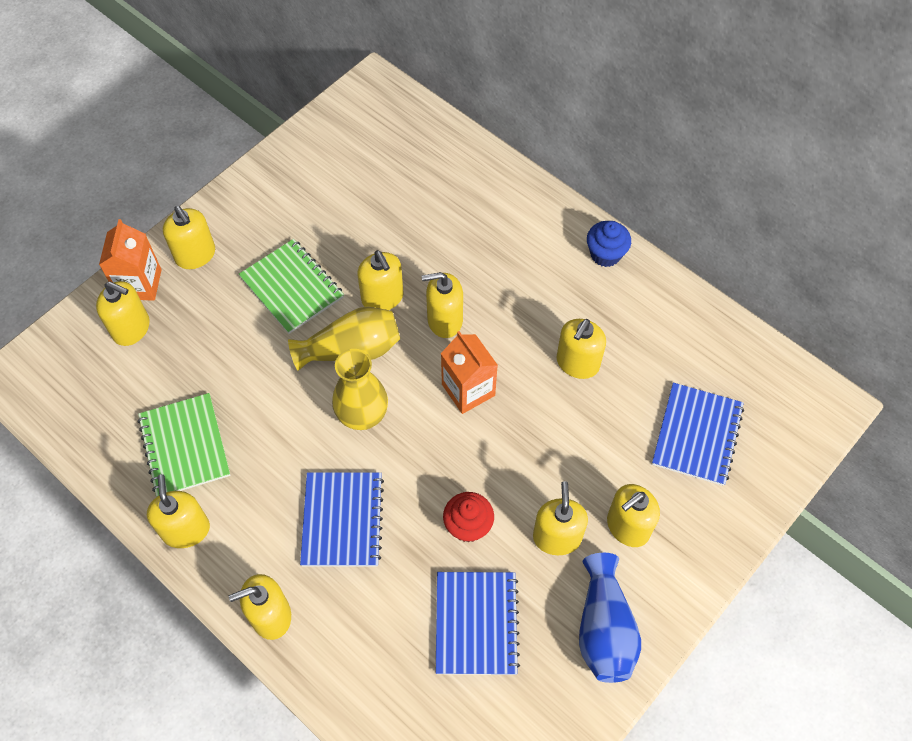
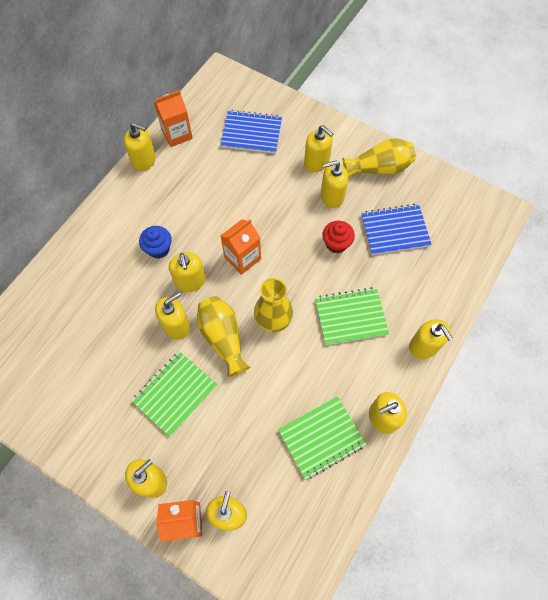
camera: 100 degrees left, 5 degrees up
(342, 520) = (350, 317): blue notebook -> green notebook
(577, 363) = (212, 198): yellow soap dispenser -> yellow soap dispenser (144, 160)
(604, 628) = (379, 168): blue vase -> yellow vase
(605, 254) = (125, 191): blue cupcake -> blue cupcake (158, 249)
(703, 328) = (177, 134): none -> orange carton

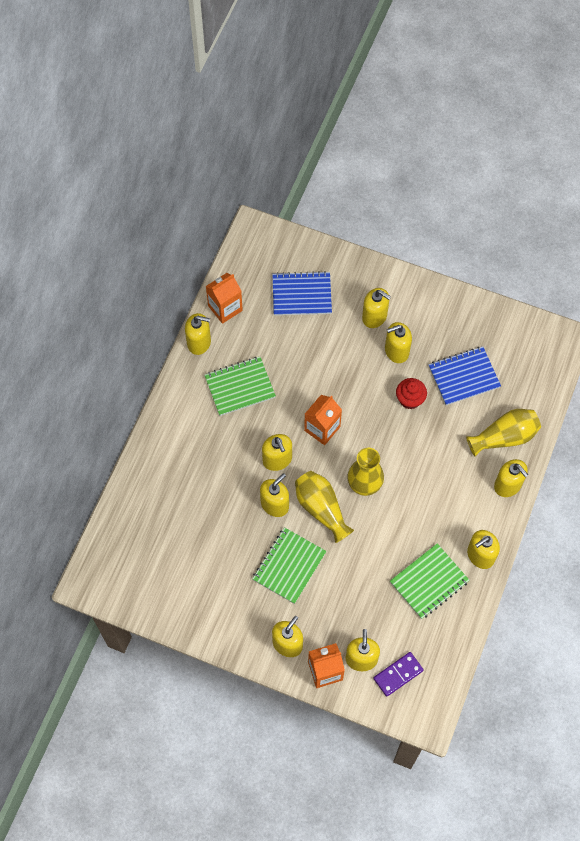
camera: 10 degrees left, 0 degrees up
(158, 249) = (238, 433): blue cupcake -> none
(266, 541) = (398, 674): none -> purple domino
(350, 317) = (436, 469): green notebook -> green notebook (240, 387)
(379, 168) = (438, 313): yellow vase -> yellow vase (504, 437)

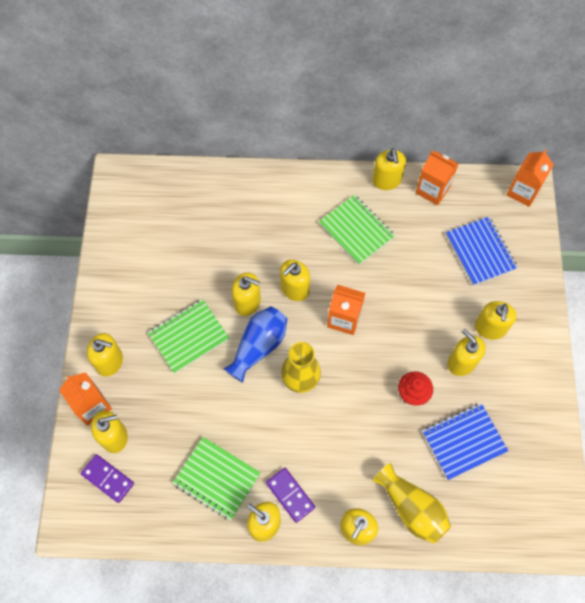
camera: 70 degrees right, 0 degrees up
(257, 237) = (523, 191): none -> orange carton
(289, 566) = (188, 336): green notebook -> green notebook turned 45 degrees counterclockwise
(321, 509) = (258, 346): yellow vase -> blue vase
(463, 527) = (290, 495): none -> purple domino
(464, 377) = (463, 441): blue notebook -> blue notebook turned 75 degrees counterclockwise

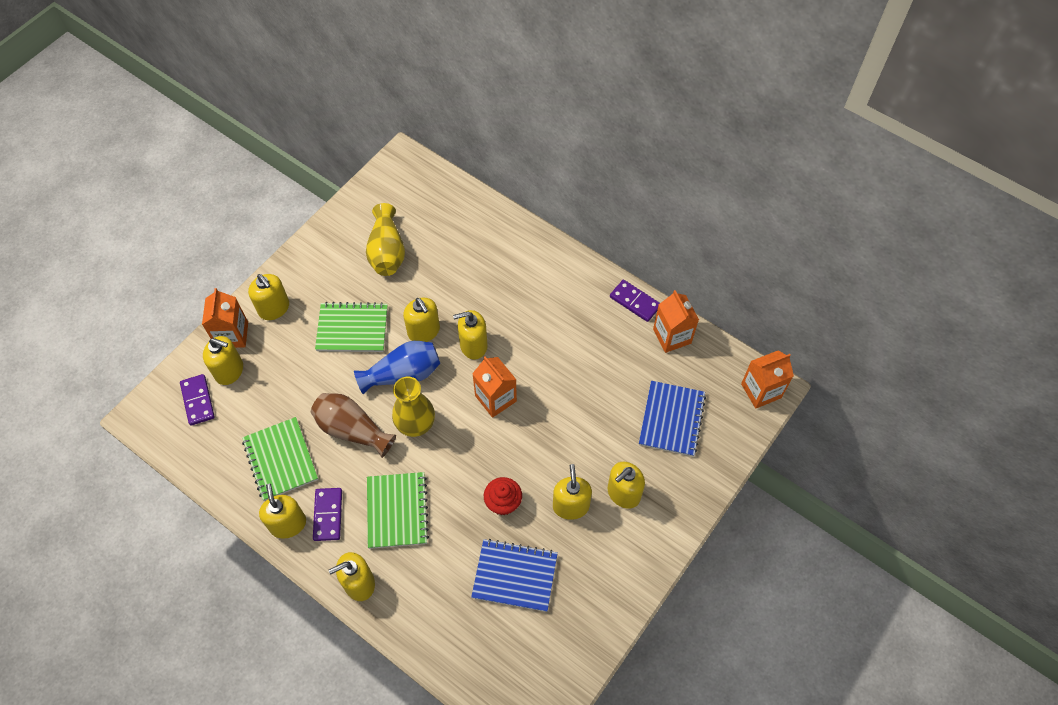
camera: 35 degrees right, 5 degrees down
(255, 416) = (352, 430): none -> brown vase
(356, 230) = (570, 329): green notebook -> green notebook (397, 511)
(386, 180) = (635, 302): yellow soap dispenser -> purple domino
(411, 508) = (420, 599): yellow vase -> yellow vase (387, 251)

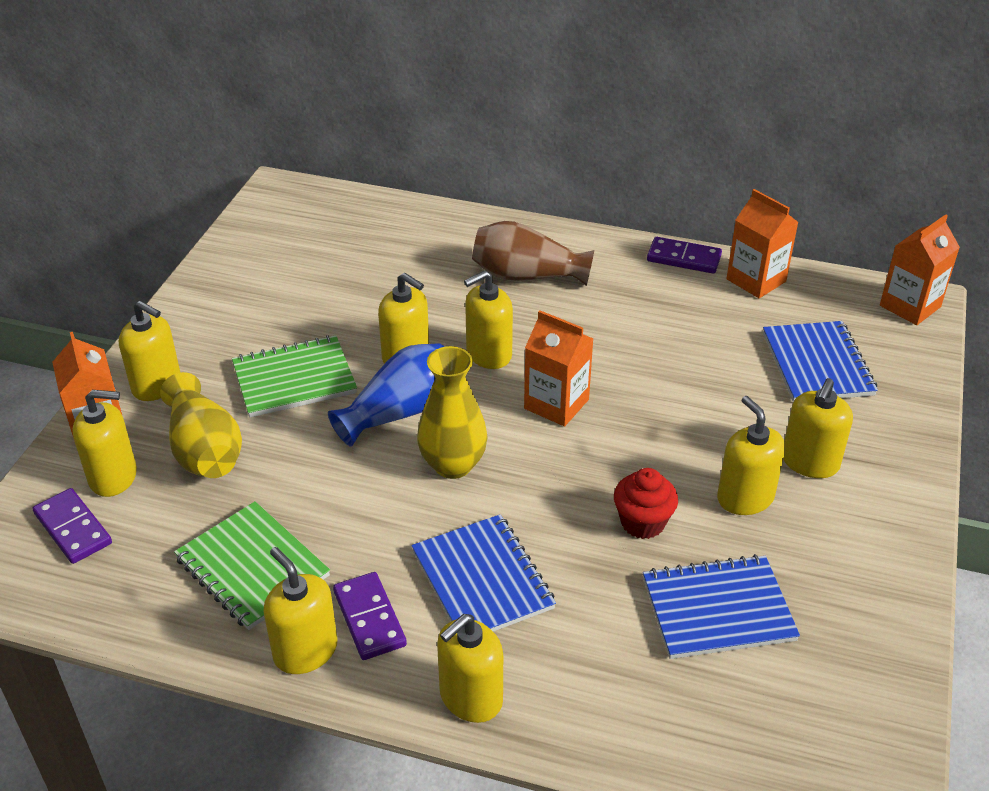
camera: 20 degrees left, 20 degrees down
(352, 430) = (355, 497): brown vase -> brown vase (527, 276)
(387, 251) = (304, 284): yellow vase -> yellow vase (204, 449)
(397, 511) = (482, 580): green notebook -> blue notebook

